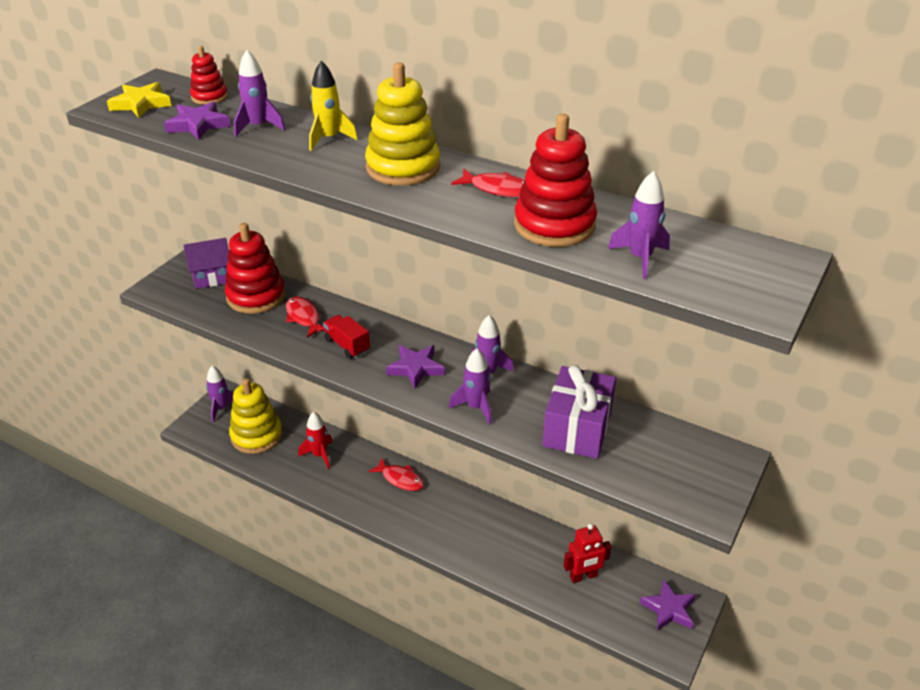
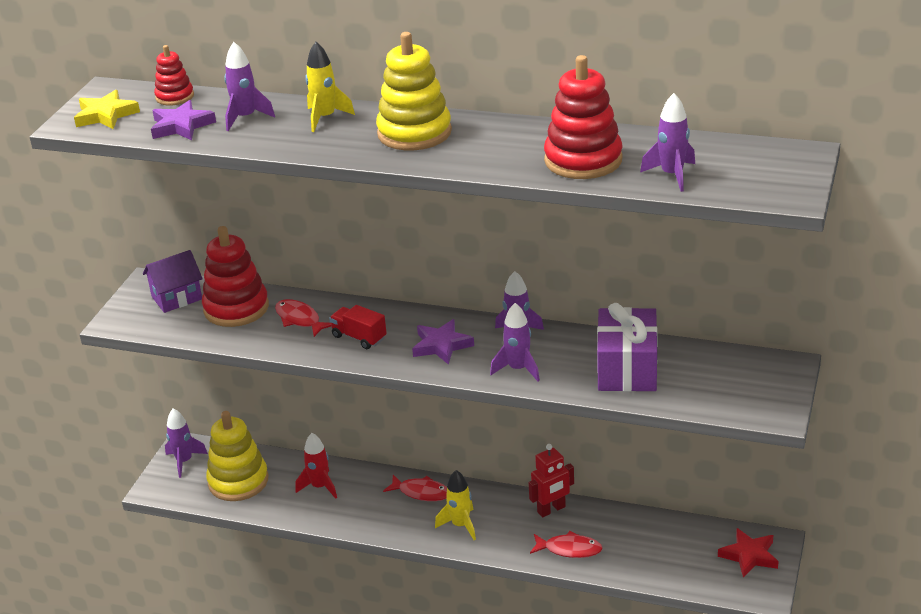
camera: 10 degrees left, 5 degrees down
(422, 518) = (460, 525): none -> yellow rocket
(498, 189) = (517, 138): red fish -> red fish (569, 549)
(583, 576) = (652, 544): red robot -> red robot (551, 510)
(669, 609) = (749, 555): purple star -> red star

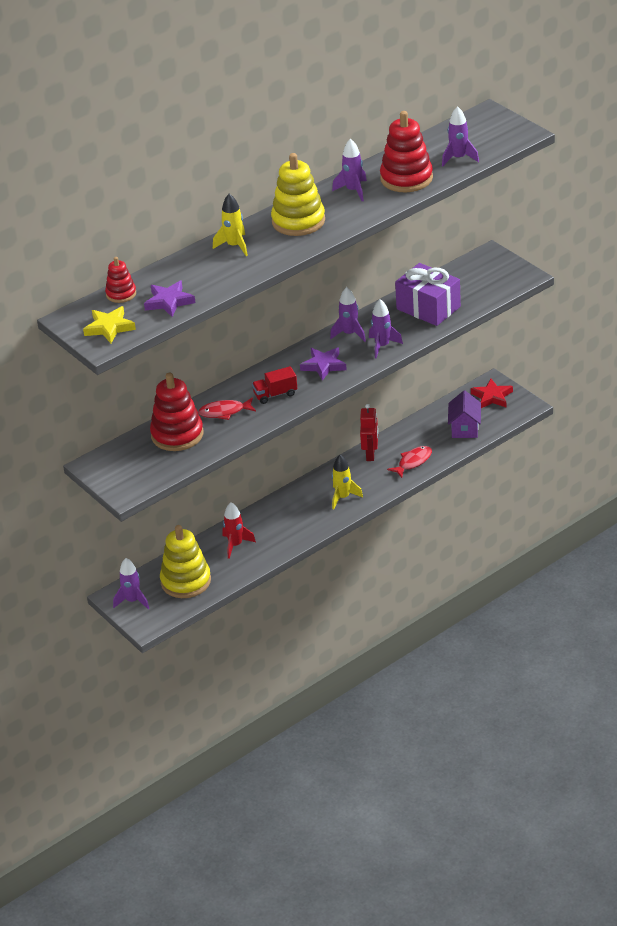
camera: 55 degrees left, 5 degrees up
(177, 298) = (130, 457): purple house -> purple house (465, 428)
(245, 118) = (192, 275): purple rocket -> purple rocket (353, 190)
(421, 492) = (293, 502): red fish -> none

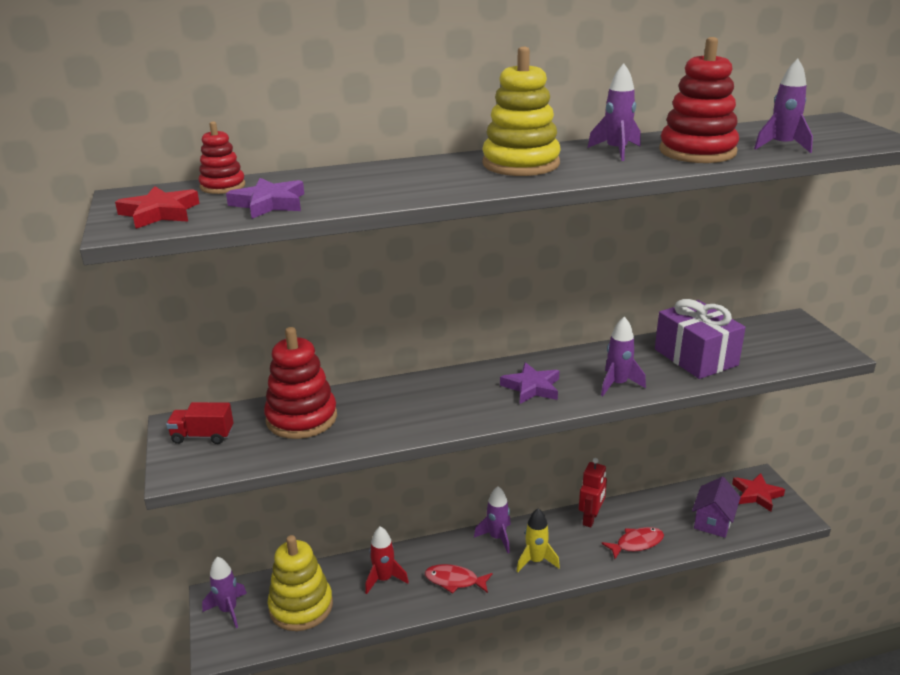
camera: 20 degrees right, 10 degrees down
(109, 327) = (160, 213): yellow star -> red star
(224, 412) = (377, 408): red fish -> red fish (454, 581)
(234, 246) = (416, 171): yellow rocket -> none
(275, 394) = (452, 404): red truck -> red truck (203, 436)
(349, 334) = (583, 361): purple rocket -> purple rocket (497, 538)

